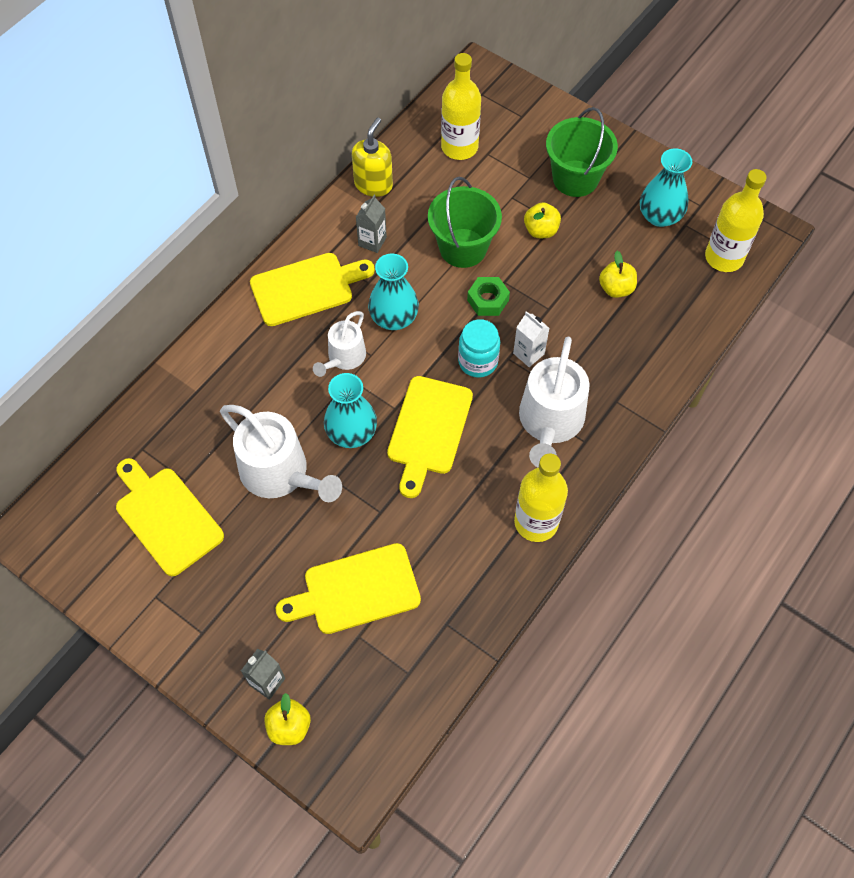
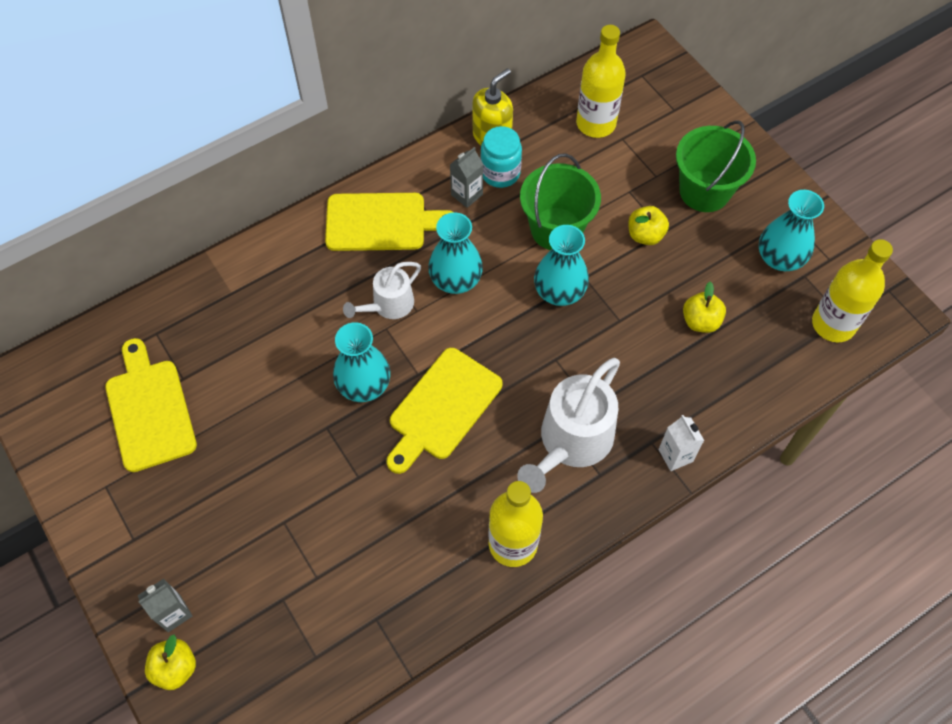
camera: 20 degrees right, 0 degrees up
(280, 473) = (276, 402): white watering can -> none
(356, 590) = (300, 550): yellow cutting board -> none
(478, 361) = (522, 352): turquoise jar -> turquoise jar (500, 173)
(488, 300) = (559, 291): green nut -> turquoise vase
(528, 353) = (579, 361): white carton -> white carton (675, 455)

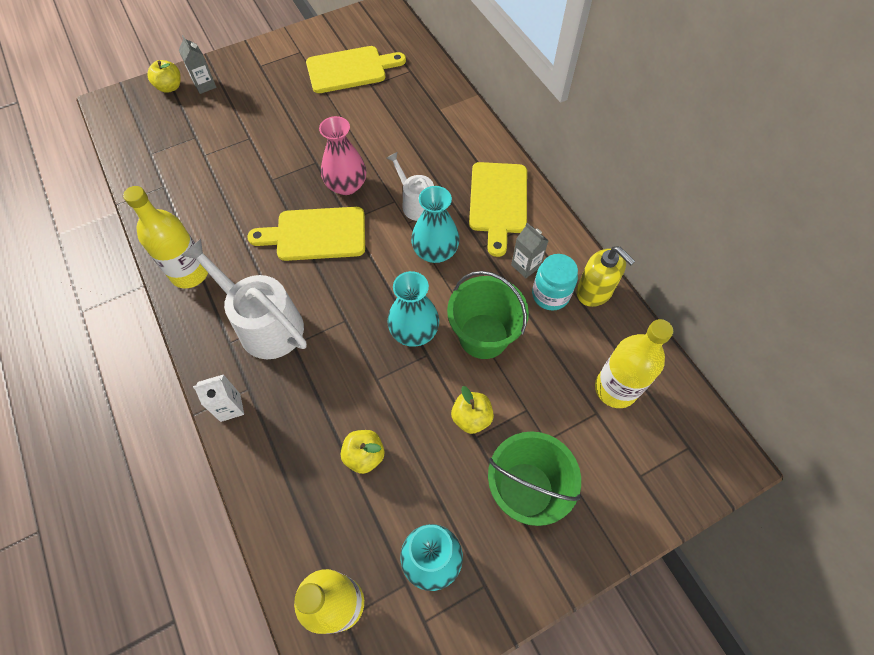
camera: 95 degrees right, 0 degrees up
(364, 385) = (346, 185): turquoise vase -> pink vase
(442, 408) = (316, 234): yellow cutting board -> yellow cutting board turned 45 degrees counterclockwise

